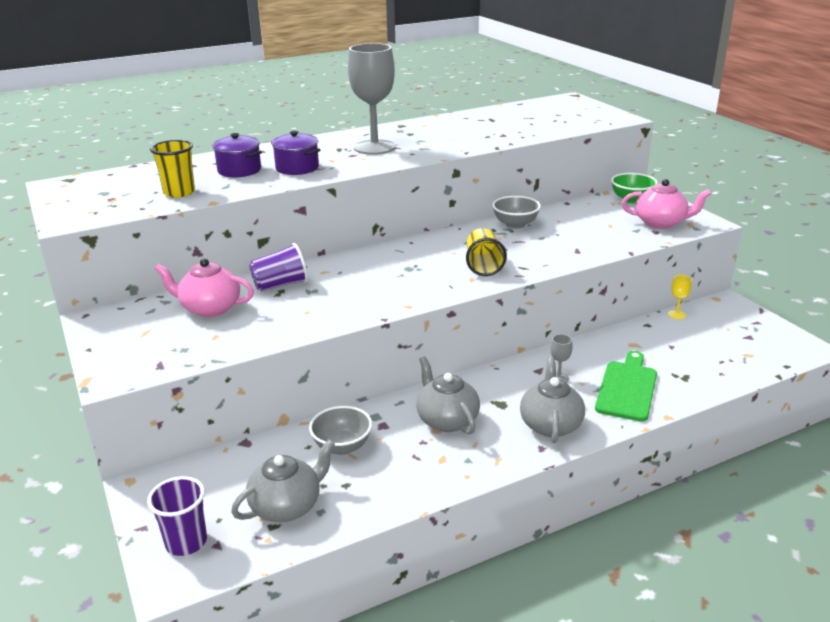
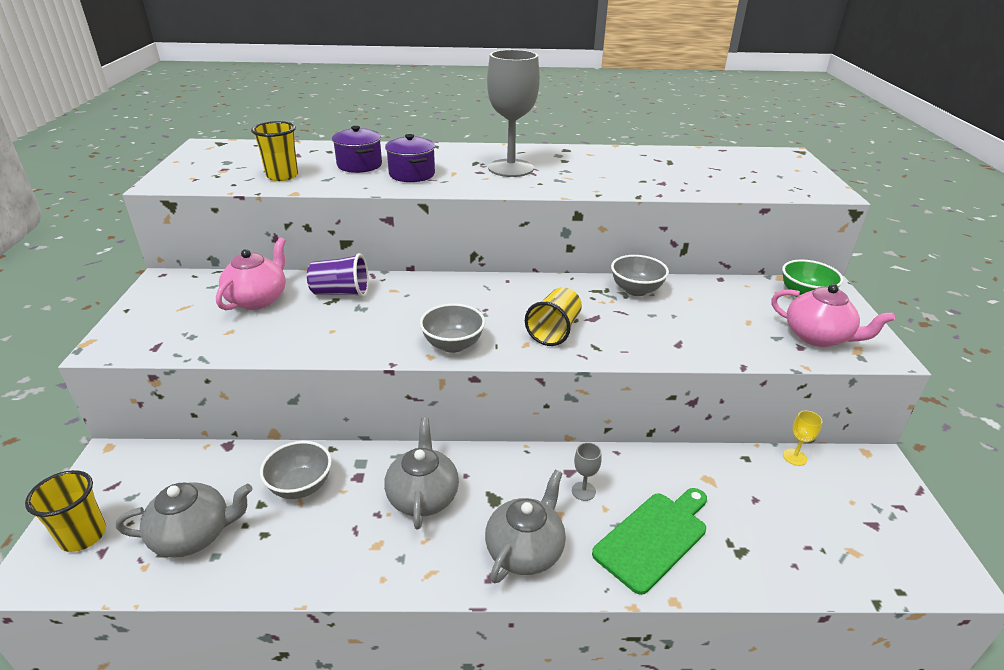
camera: 25 degrees right, 5 degrees up
(186, 542) = (83, 536): purple cup -> yellow cup
(210, 308) = (258, 299): pink teapot -> pink teapot turned 75 degrees clockwise
(417, 294) = (453, 345): none -> grey bowl

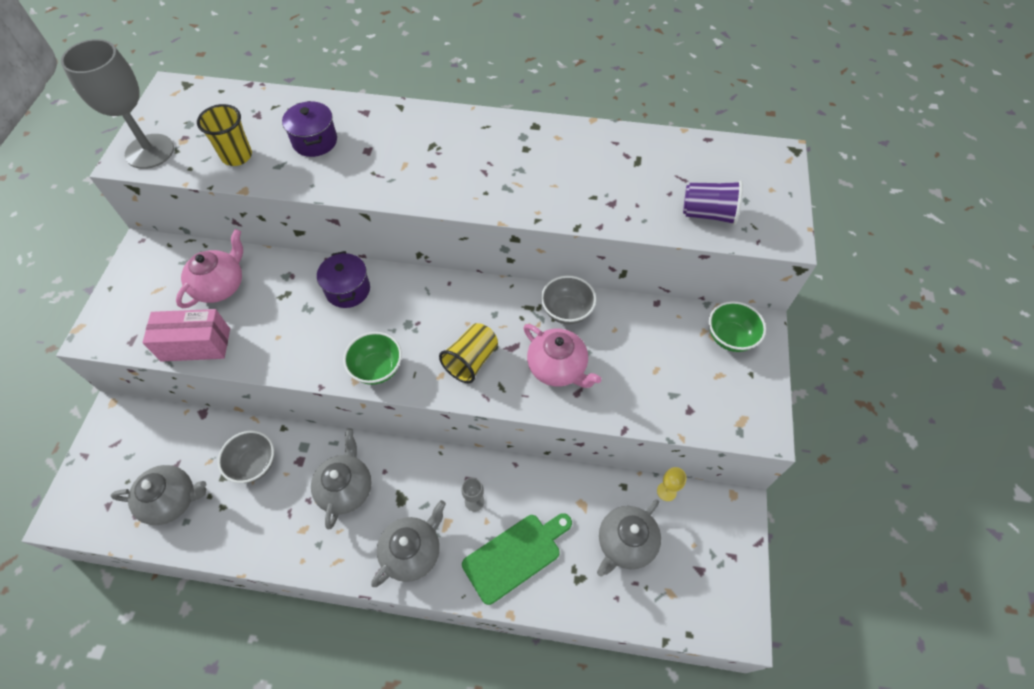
camera: 10 degrees right, 25 degrees up
(83, 536) = (95, 489): yellow cup -> none
(235, 344) = (196, 345): none -> pink box
(341, 293) = (294, 284): purple cup -> purple cup (708, 214)
(412, 174) = (362, 164): purple pot -> purple pot (348, 290)
(453, 345) = (377, 368): grey bowl -> green bowl
(510, 168) = (465, 160): grey goblet -> grey goblet (150, 151)
(776, 509) = (625, 543): none -> grey teapot
(818, 337) = (713, 399): pink teapot -> pink teapot (558, 368)

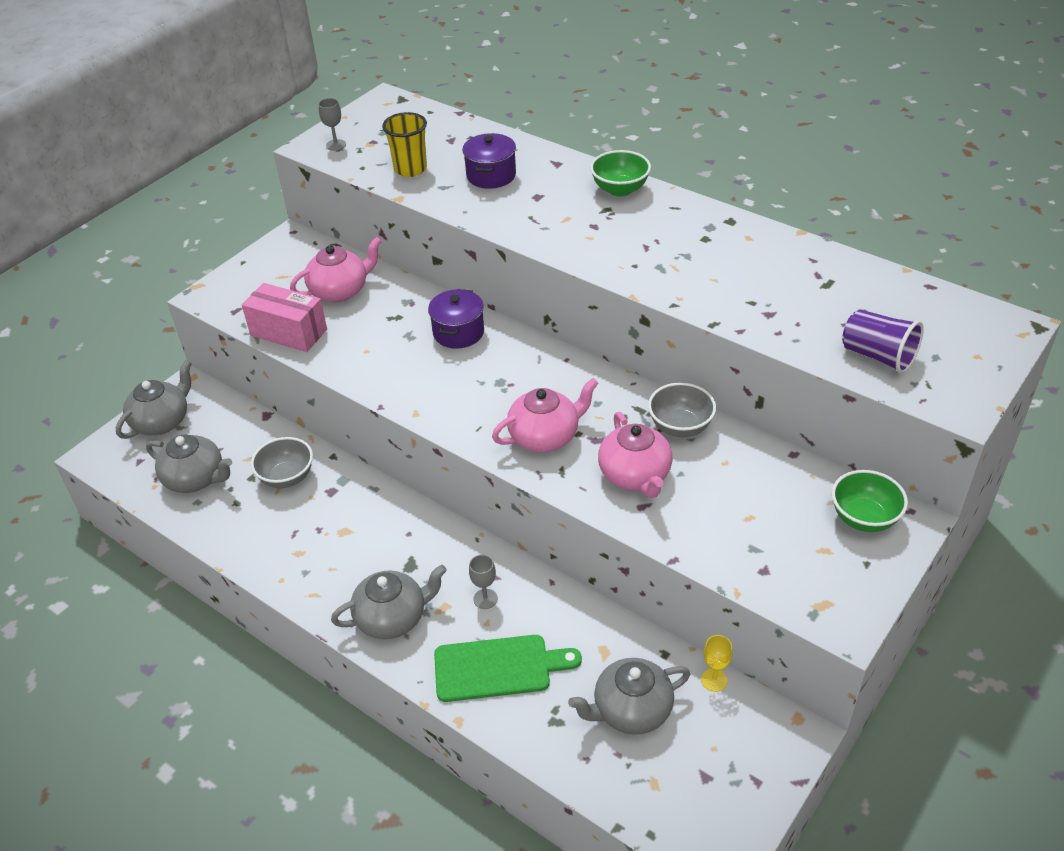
camera: 30 degrees right, 15 degrees down
(150, 151) = (336, 145): grey goblet -> grey goblet, size x0.41
(346, 488) = (361, 533): grey teapot -> grey teapot (162, 421)
(377, 368) = (444, 410): green bowl -> green bowl (620, 189)
(471, 360) = (545, 436): yellow cup -> pink teapot

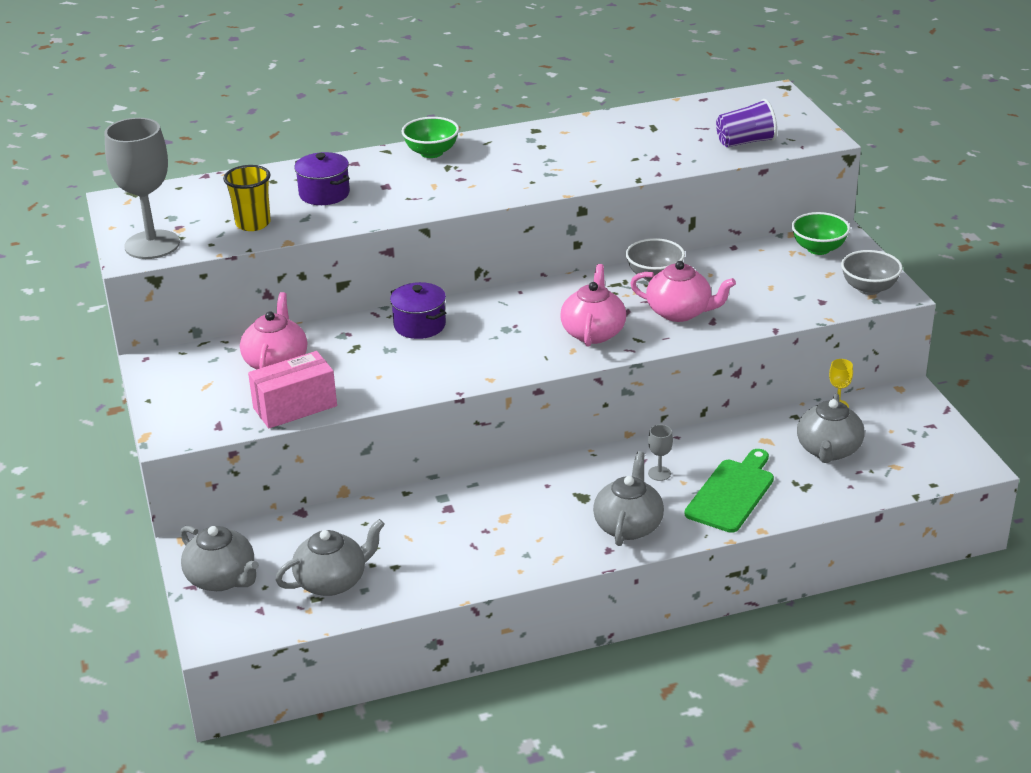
camera: 55 degrees left, 10 degrees down
(162, 421) = (222, 579): grey teapot -> grey teapot turned 150 degrees clockwise
(287, 477) = (400, 527): grey bowl -> grey bowl (869, 288)
(336, 145) = (152, 245): grey goblet -> grey goblet, size x2.44

